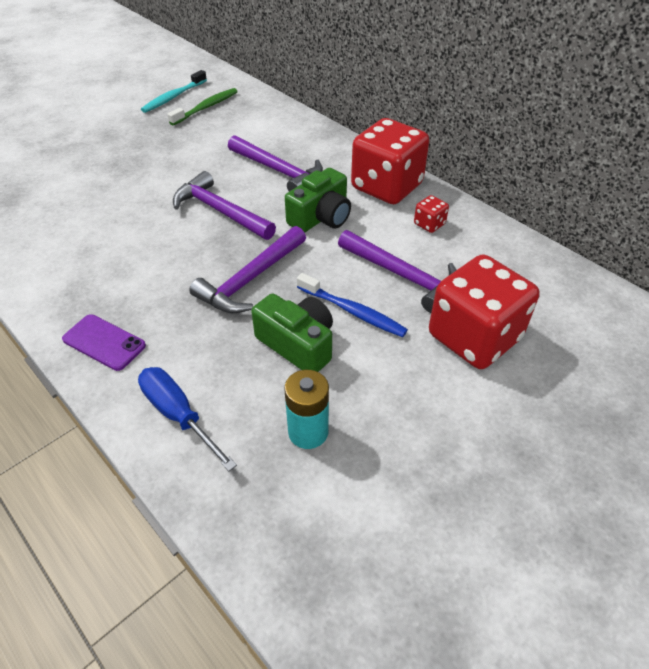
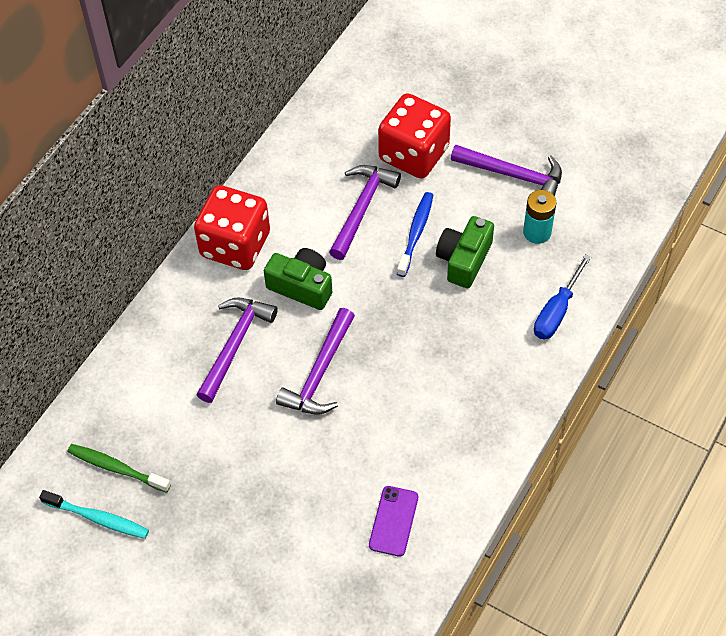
camera: 105 degrees left, 10 degrees up
(104, 342) = (515, 391): purple phone -> purple phone (393, 521)
(251, 279) = (405, 314): purple hammer -> purple hammer (513, 175)
(429, 224) = (285, 202): red dice -> none

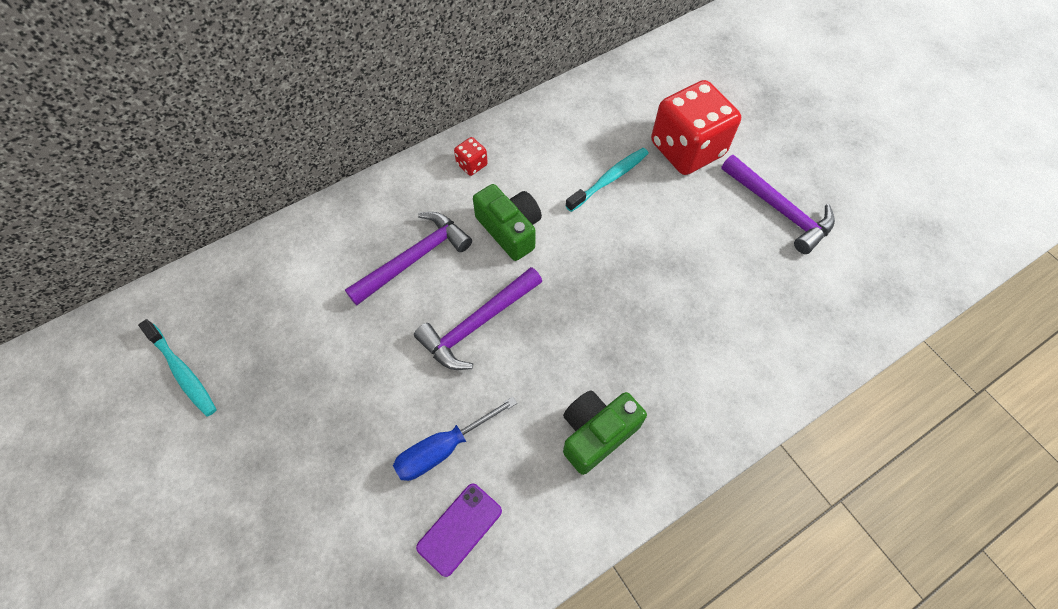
camera: 25 degrees right, 5 degrees up
(117, 468) = (232, 329): green toothbrush -> none
(235, 245) = (472, 164): red dice -> red dice, size x0.41
(361, 208) = (609, 179): purple hammer -> turquoise toothbrush
(415, 233) = (649, 226): blue toothbrush -> none
(464, 260) = (685, 273): green camera -> green camera (596, 433)
(537, 232) = (777, 277): turquoise battery -> none
(557, 311) = (759, 372): blue screwdriver -> blue screwdriver (443, 448)

